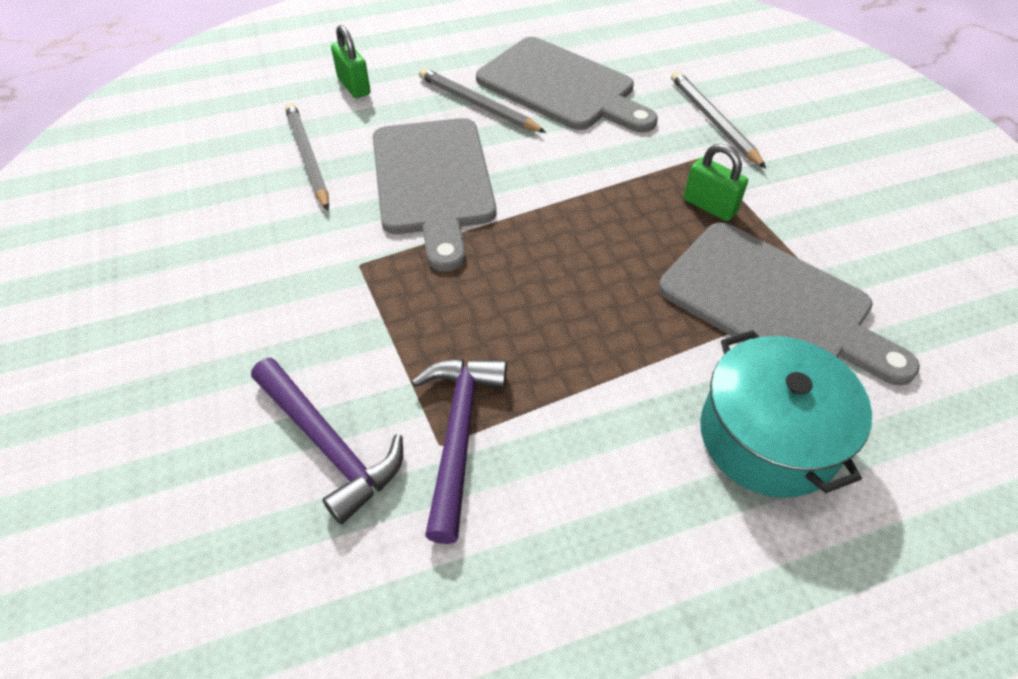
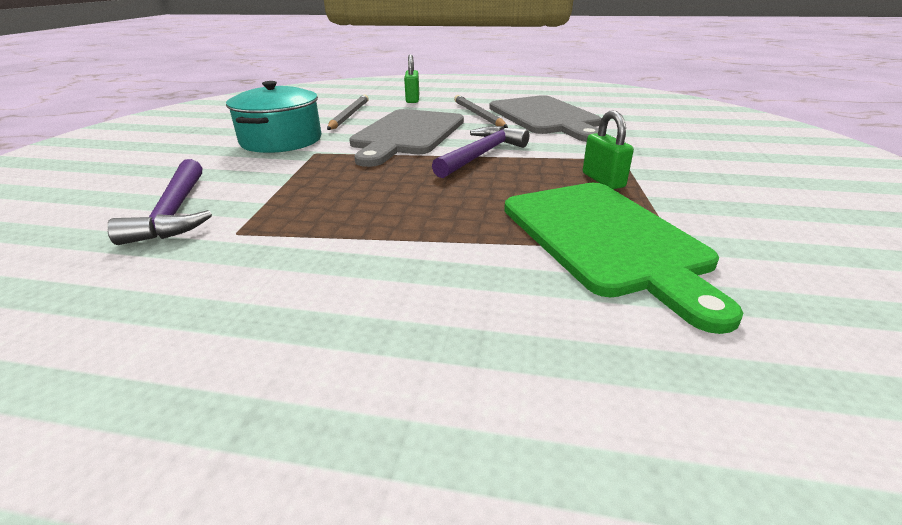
camera: 30 degrees right, 20 degrees down
(458, 436) = (253, 232): purple hammer -> purple hammer (481, 155)
(713, 121) = (653, 146): grey pencil -> none
(768, 436) = (503, 316): turquoise pot -> turquoise pot (281, 140)
(772, 303) = (605, 239): grey cutting board -> green cutting board

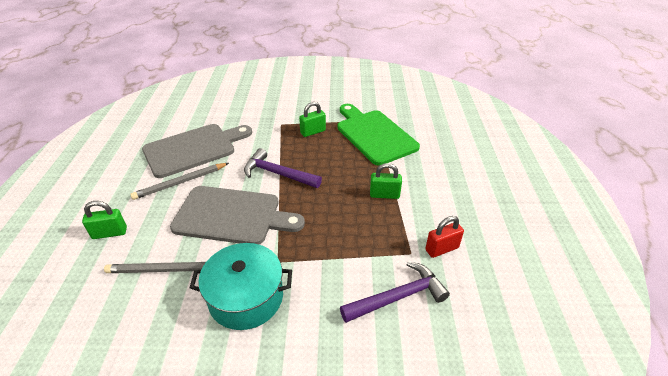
camera: 100 degrees left, 10 degrees up
(210, 264) = (441, 249): none -> red padlock
(392, 227) = (384, 195): none -> green padlock
(605, 239) = (374, 135): green cutting board -> green cutting board turned 90 degrees counterclockwise

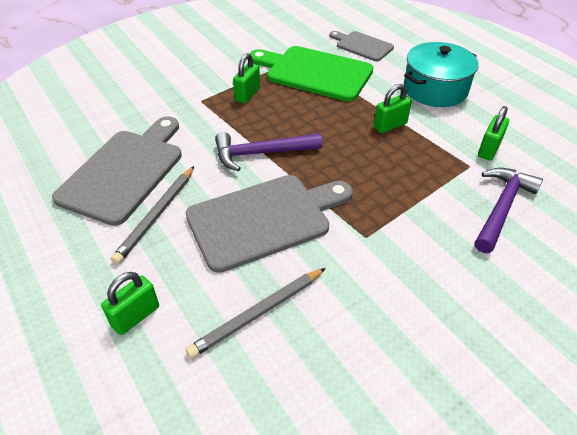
camera: 35 degrees left, 5 degrees up
(246, 297) = (376, 287): turquoise pot -> turquoise pot (435, 89)
(432, 129) = (362, 46): none -> grey cutting board
(441, 249) = (489, 149): red padlock -> green padlock

